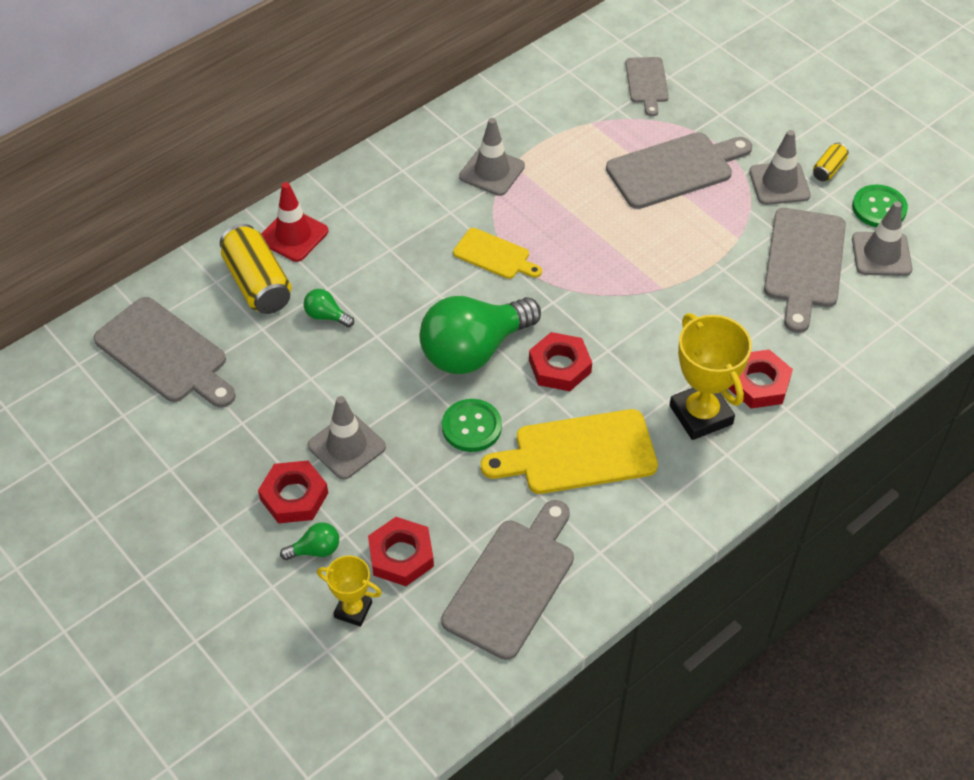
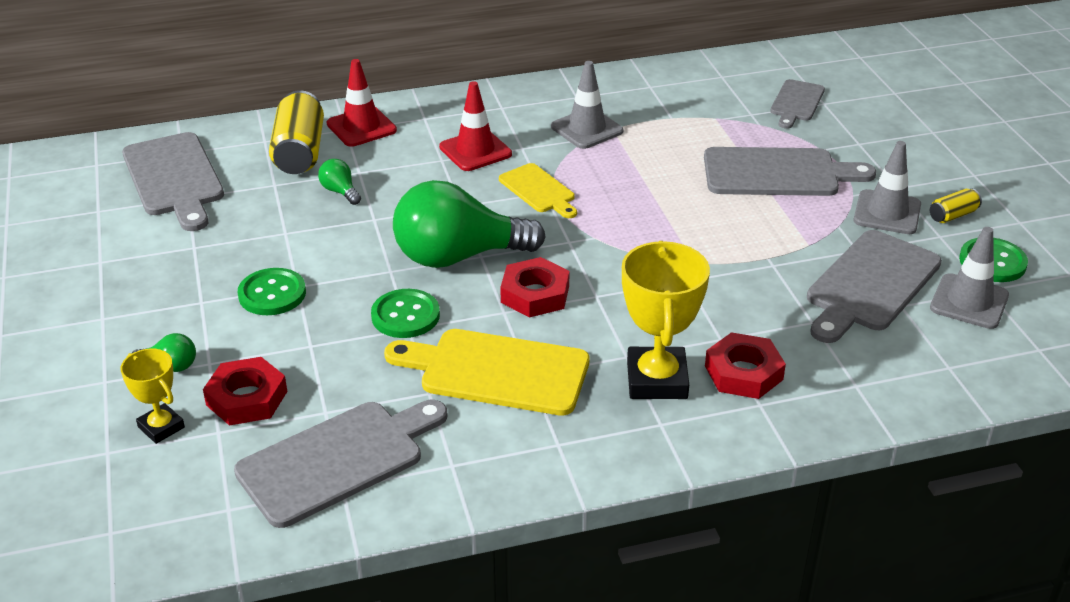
camera: 25 degrees right, 15 degrees down
(294, 496) = (189, 317): red nut -> none
(346, 446) = (272, 294): grey traffic cone -> green button
(412, 229) = (475, 151): none -> red traffic cone

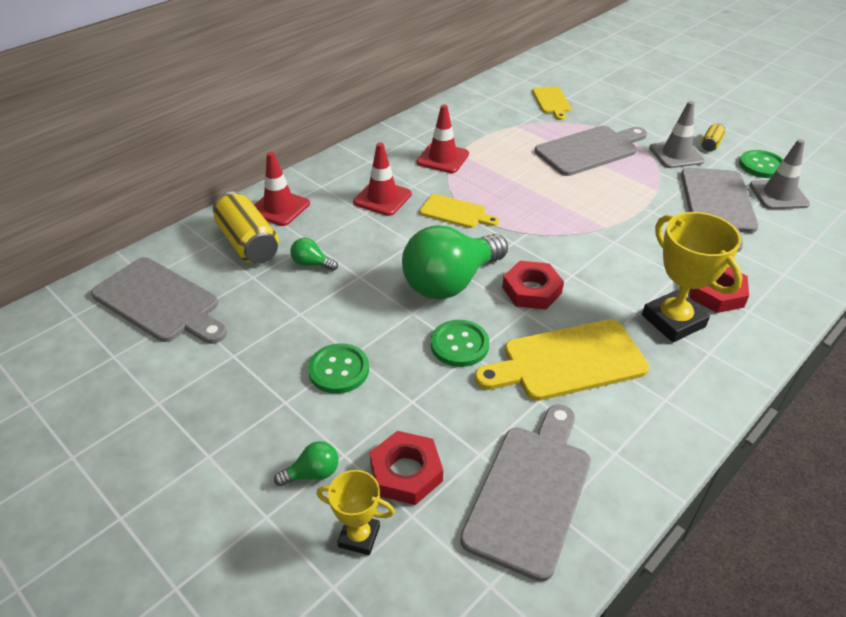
camera: 30 degrees left, 5 degrees up
(587, 129) = (442, 158): grey traffic cone -> red traffic cone
(796, 103) = (552, 101): grey cutting board -> yellow cutting board

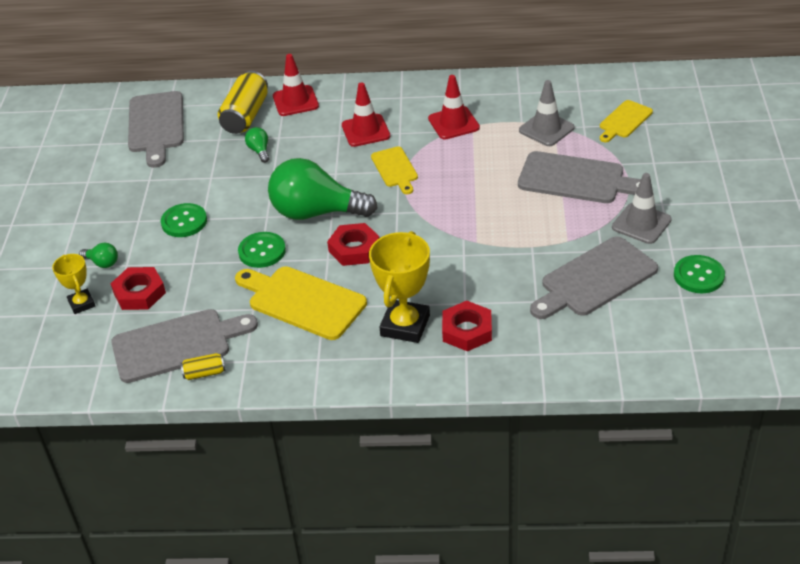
camera: 50 degrees right, 0 degrees up
(711, 144) = (691, 233): yellow can -> yellow can (204, 373)
(778, 195) = (661, 304): grey traffic cone -> grey traffic cone (546, 129)

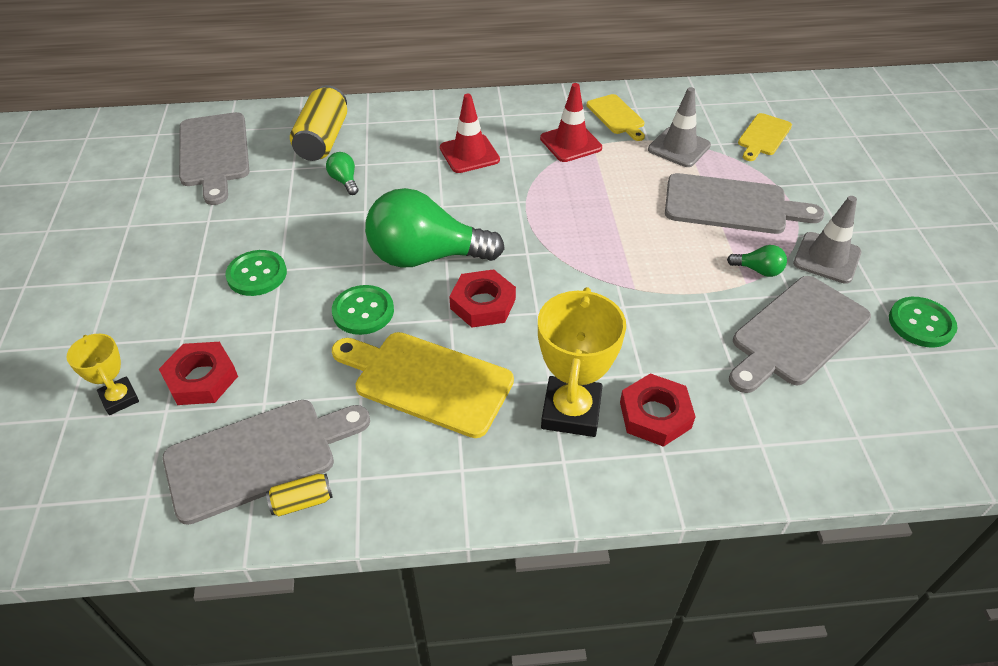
camera: 10 degrees left, 5 degrees up
(102, 263) = (149, 336): green light bulb -> green light bulb (758, 270)
(295, 101) = (380, 122): red traffic cone -> none
(395, 169) = (513, 199): yellow cutting board -> yellow cutting board (616, 116)

